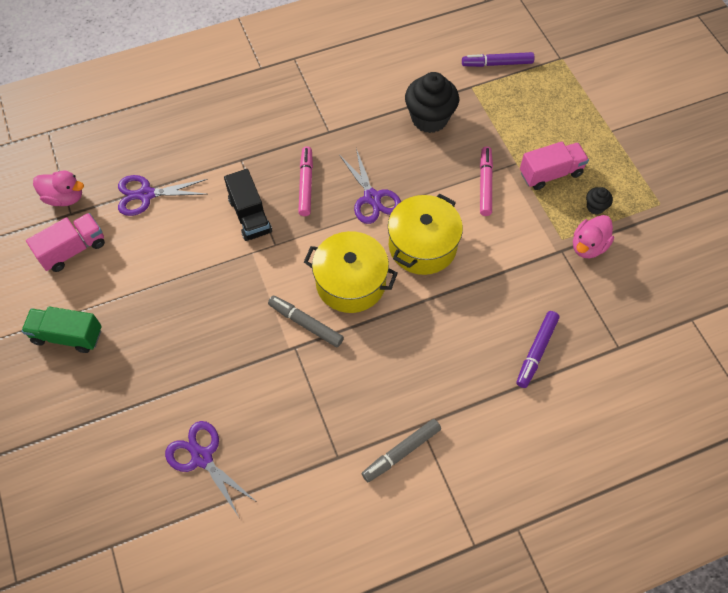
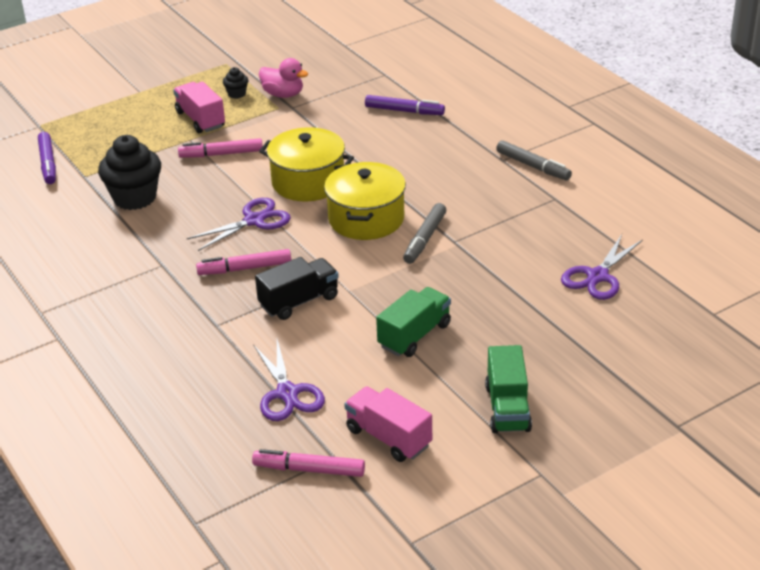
camera: 100 degrees left, 25 degrees down
(65, 197) = (309, 469): pink duck -> pink marker
(177, 289) = (414, 335): none -> green truck

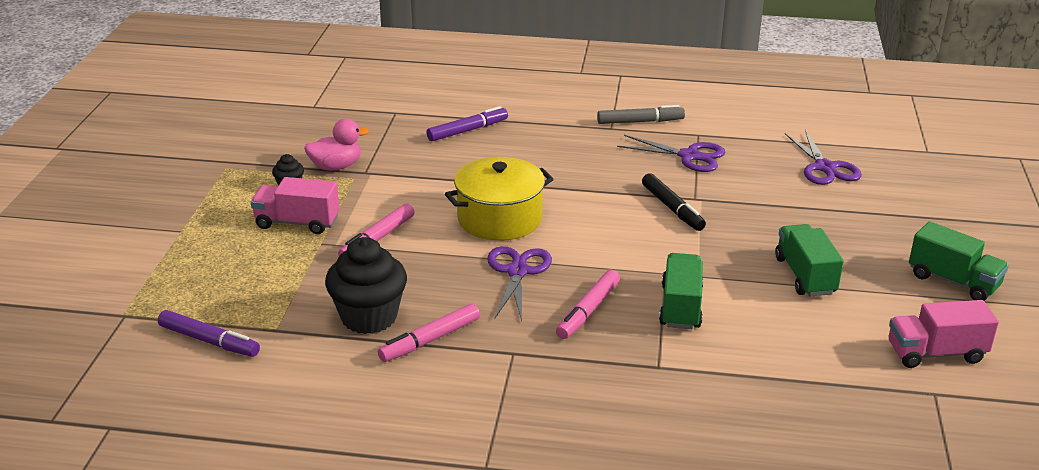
camera: 50 degrees left, 5 degrees down
(287, 393) = (814, 375): purple scissors -> purple scissors (689, 156)
(299, 301) = (680, 307): black truck -> green truck
(309, 469) = (941, 415): pink marker -> pink marker (430, 340)
(366, 219) = (601, 219): yellow pot -> none
(424, 239) = (672, 208): grey marker -> black marker

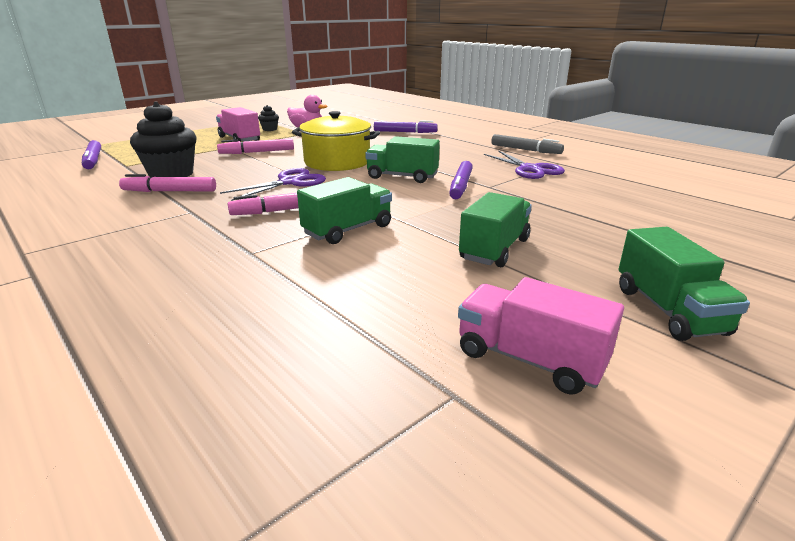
camera: 40 degrees right, 5 degrees down
(602, 216) = (402, 177): none -> green truck
(672, 208) = (460, 186): black marker -> purple marker
(825, 167) = (646, 200): purple scissors -> none

